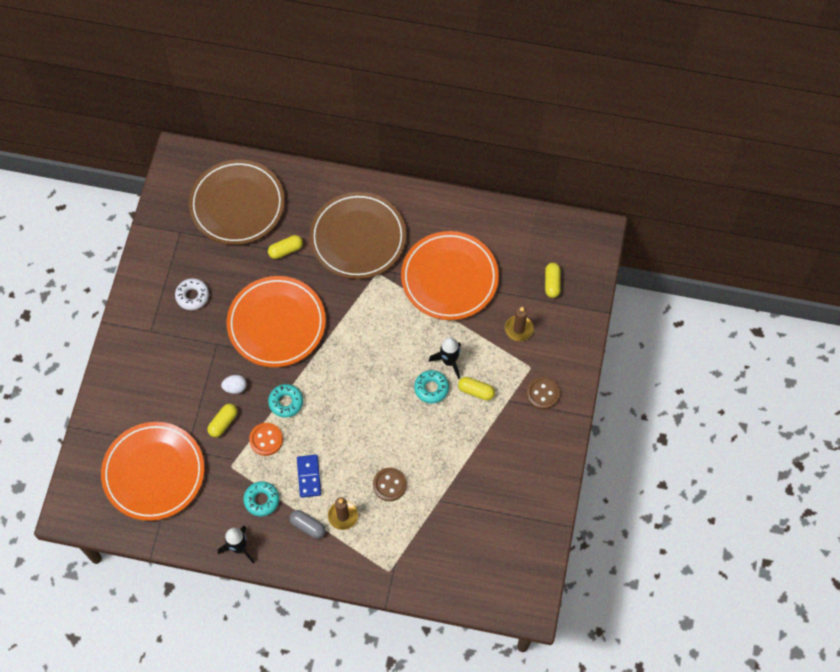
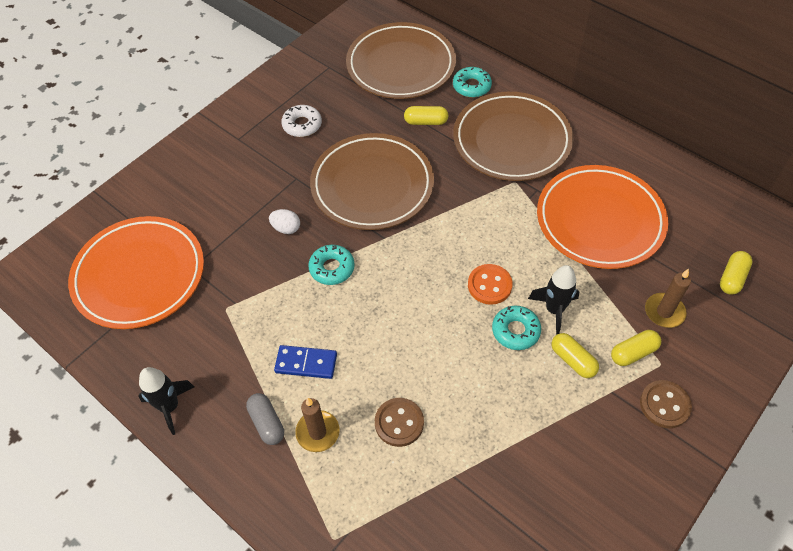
camera: 30 degrees right, 10 degrees down
(223, 423) = (249, 258): yellow capsule -> yellow capsule (633, 352)
(261, 500) = (234, 363): turquoise donut -> turquoise donut (471, 86)
(266, 439) = (283, 298): orange button -> orange button (489, 285)
(276, 324) = (372, 185): orange plate -> brown plate
(309, 476) = (306, 363): blue domino -> blue domino turned 75 degrees clockwise

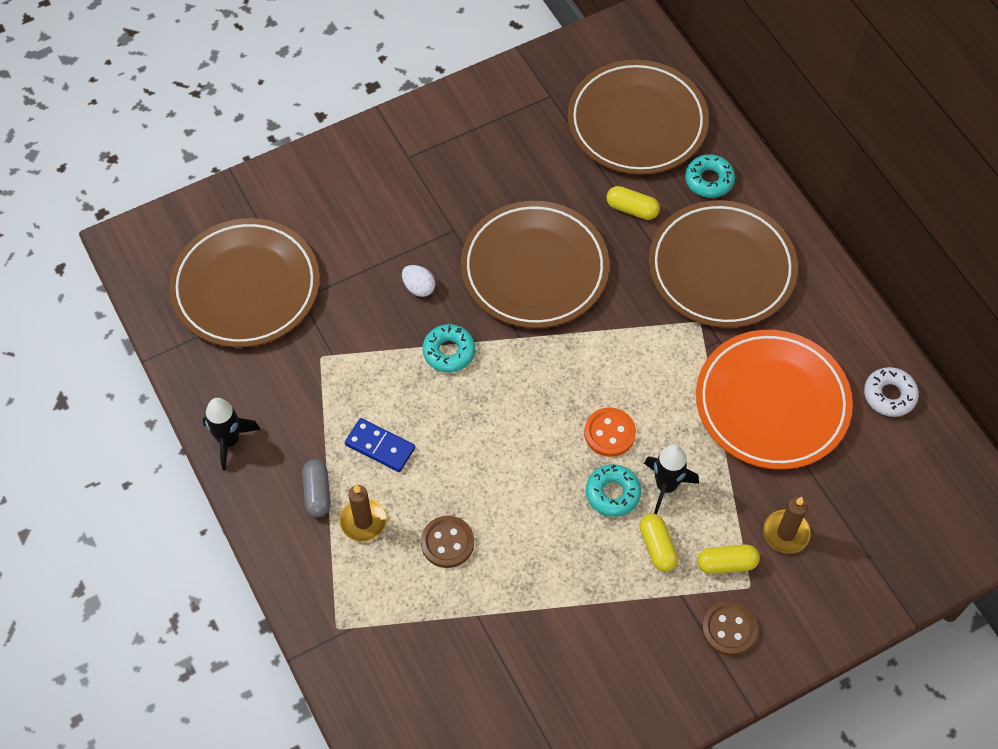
camera: 20 degrees right, 5 degrees up
(139, 275) = (246, 287): orange plate -> brown plate
(302, 125) = (487, 164): white donut -> white donut (889, 395)
(732, 278) = (885, 524): yellow capsule -> none

